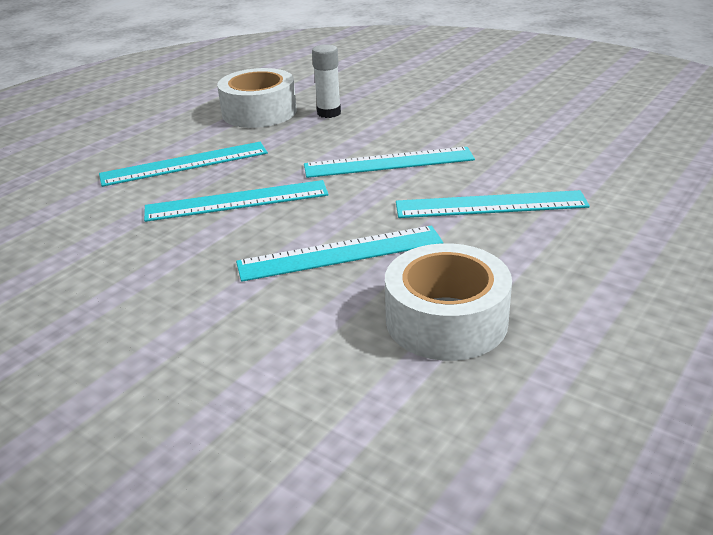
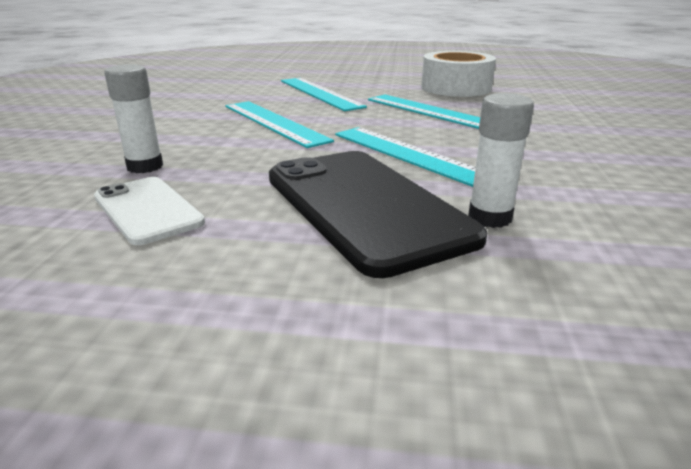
camera: 120 degrees left, 5 degrees down
(118, 195) = (489, 217): none -> white glue stick
(184, 164) = (364, 206): turquoise ruler -> black phone
(259, 112) = (147, 210): white tape -> white phone

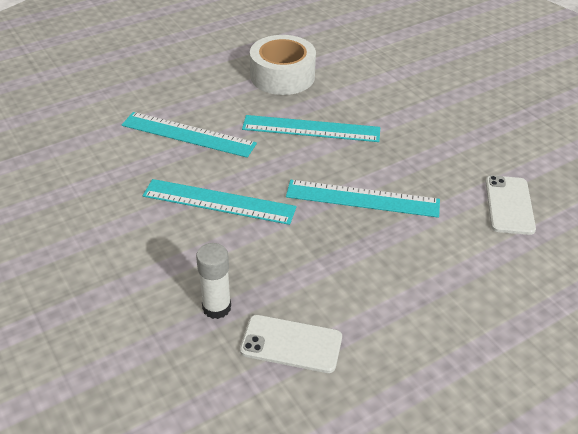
camera: 40 degrees left, 15 degrees up
(364, 206) = (397, 267): black phone -> none
(489, 217) = (462, 241): white glue stick -> none
(616, 214) = (509, 205): none -> white phone

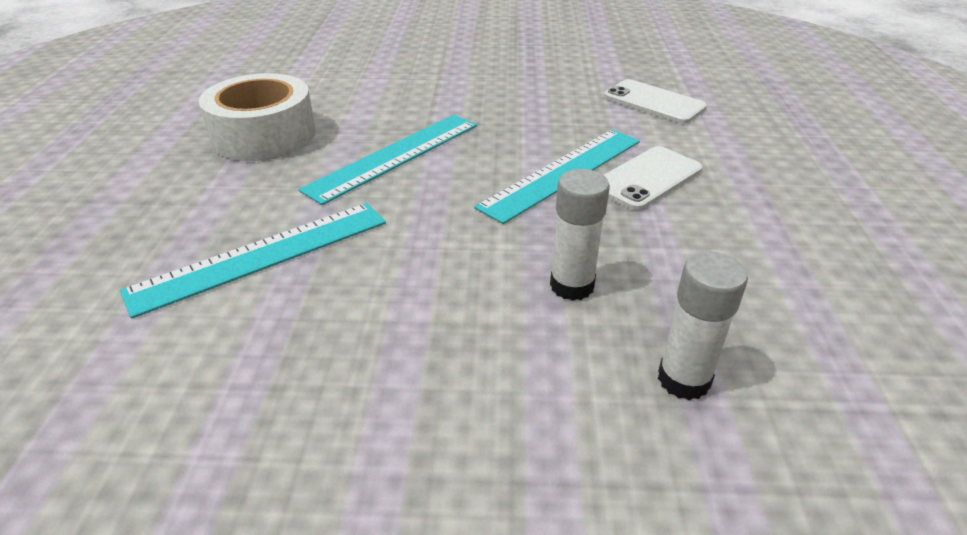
camera: 55 degrees left, 5 degrees down
(219, 201) = (449, 285): turquoise ruler -> none
(255, 243) = (572, 286): none -> white glue stick
(291, 344) = (799, 332): white phone -> white phone (647, 178)

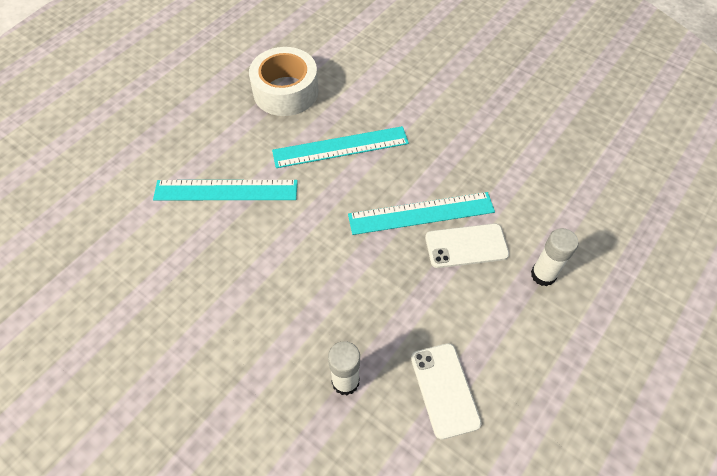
camera: 35 degrees right, 20 degrees up
(572, 286) = (348, 297): white glue stick -> white glue stick (543, 275)
(654, 102) = (546, 179): white phone -> white phone (444, 390)

